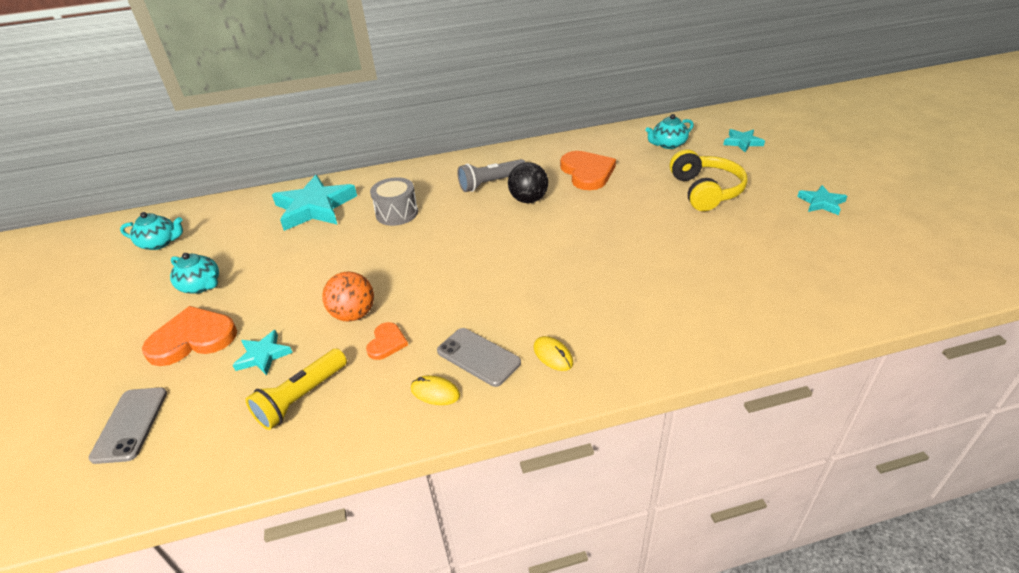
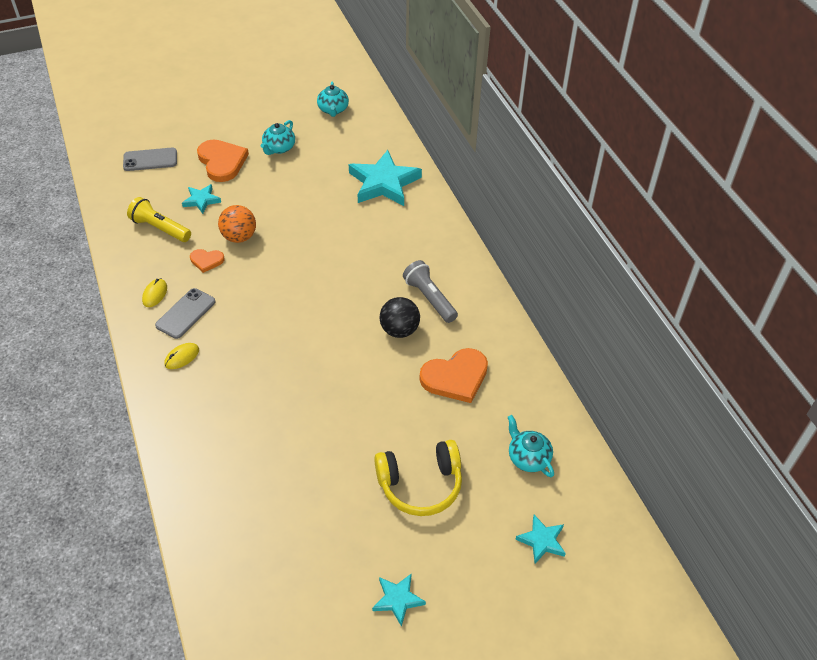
camera: 80 degrees right, 10 degrees up
(397, 213) = (375, 238): grey drum -> none

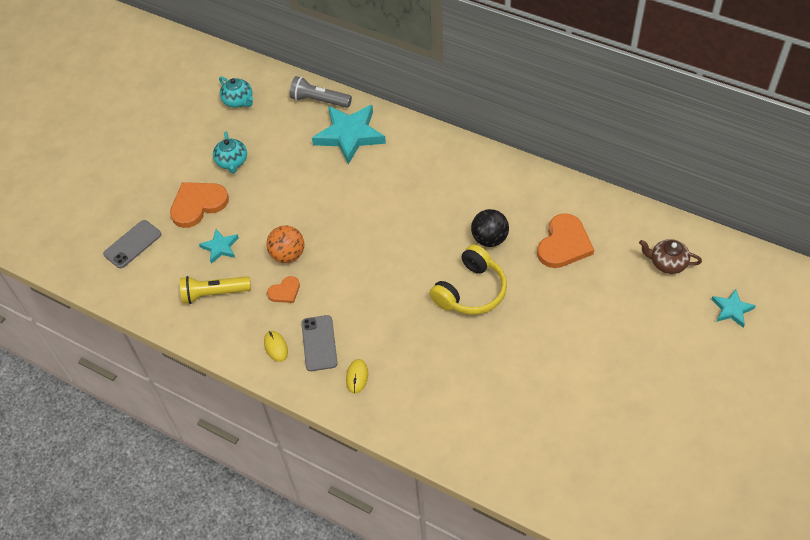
camera: 35 degrees left, 5 degrees up
(222, 162) = (198, 204): orange heart -> orange heart turned 60 degrees counterclockwise
(398, 599) = (691, 416): turquoise star -> none
(420, 485) = (623, 334): yellow headphones -> yellow headphones (471, 291)
(429, 298) = (484, 200): grey flashlight -> grey flashlight (319, 100)
(528, 457) = (667, 263): turquoise teapot -> brown teapot

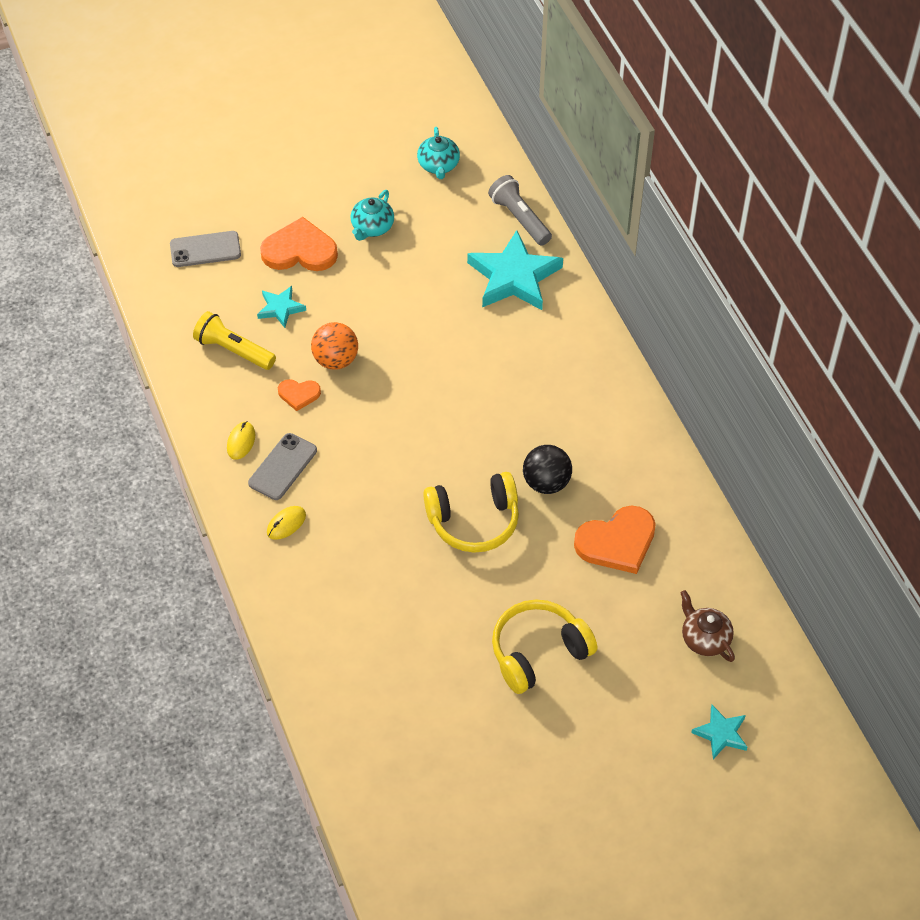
camera: 35 degrees right, 0 degrees up
(587, 340) = (538, 652): none -> yellow headphones

